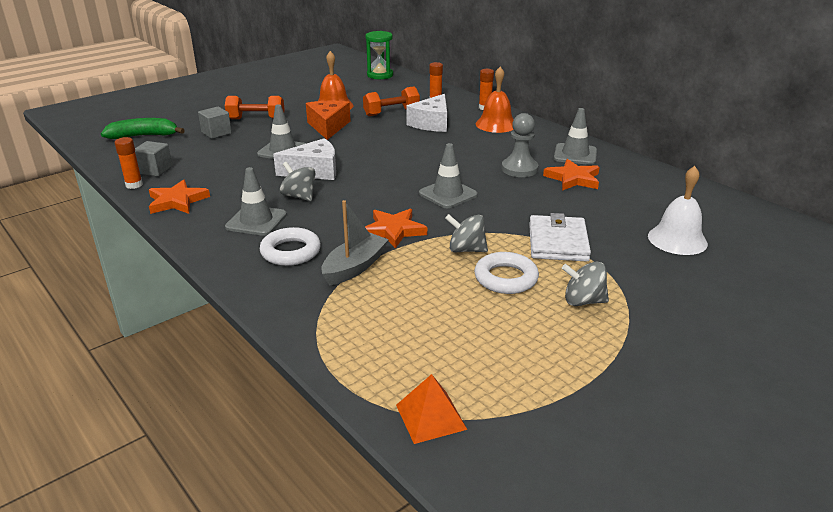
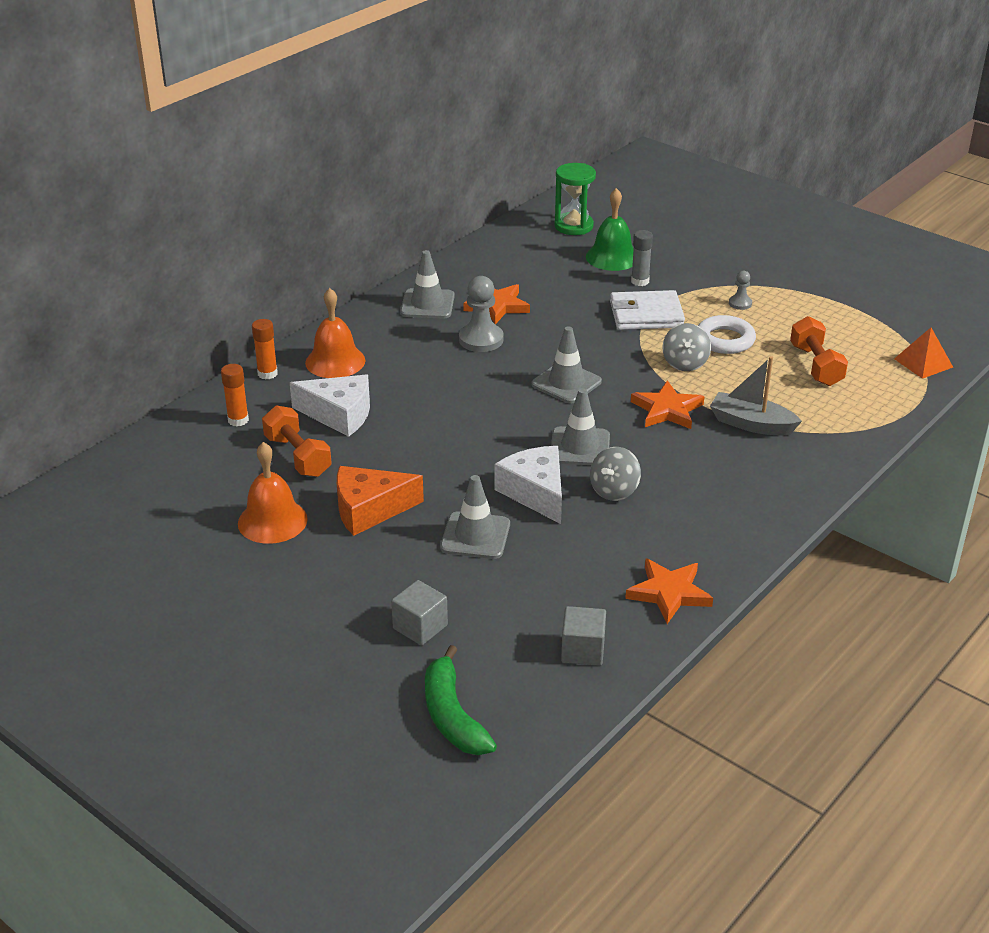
camera: 100 degrees left, 5 degrees up
(134, 185) = (639, 654): orange glue stick -> none
(256, 119) = (347, 597): orange dumbbell -> orange dumbbell (816, 365)
(256, 221) = (690, 510): grey traffic cone -> grey traffic cone (580, 447)
(290, 252) = (743, 470): white ring -> none
(380, 75) = (97, 494): green hourglass -> green hourglass (573, 226)
(583, 301) = (740, 303): grey spinning top -> grey pawn
(626, 248) = (640, 281): none -> grey glue stick
(677, 239) = (612, 257): white bell -> green bell

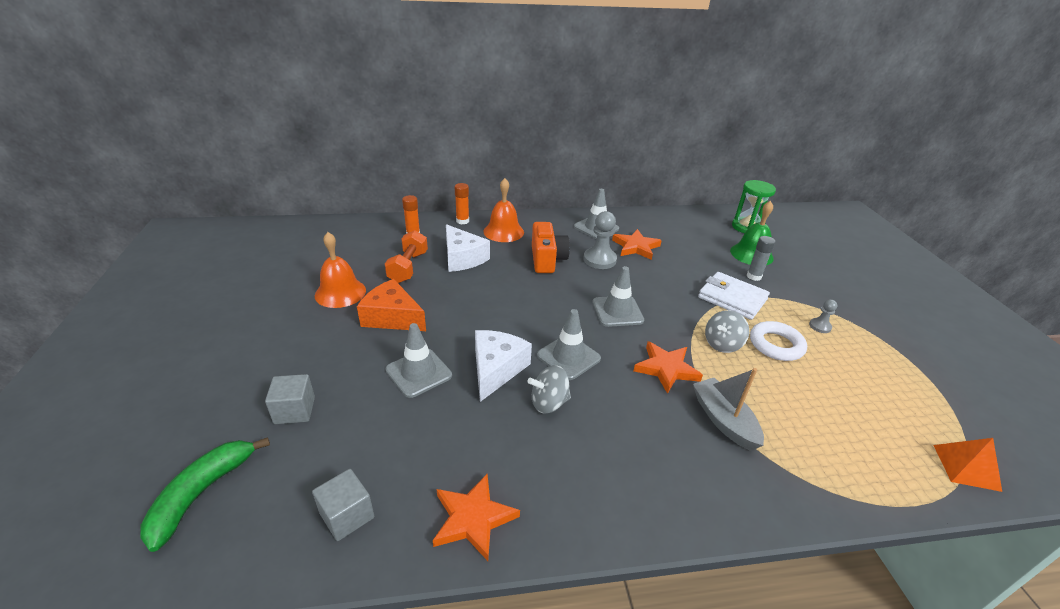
camera: 40 degrees right, 0 degrees up
(429, 368) = (547, 259): none -> orange camera
(816, 365) = (840, 407): orange dumbbell -> none

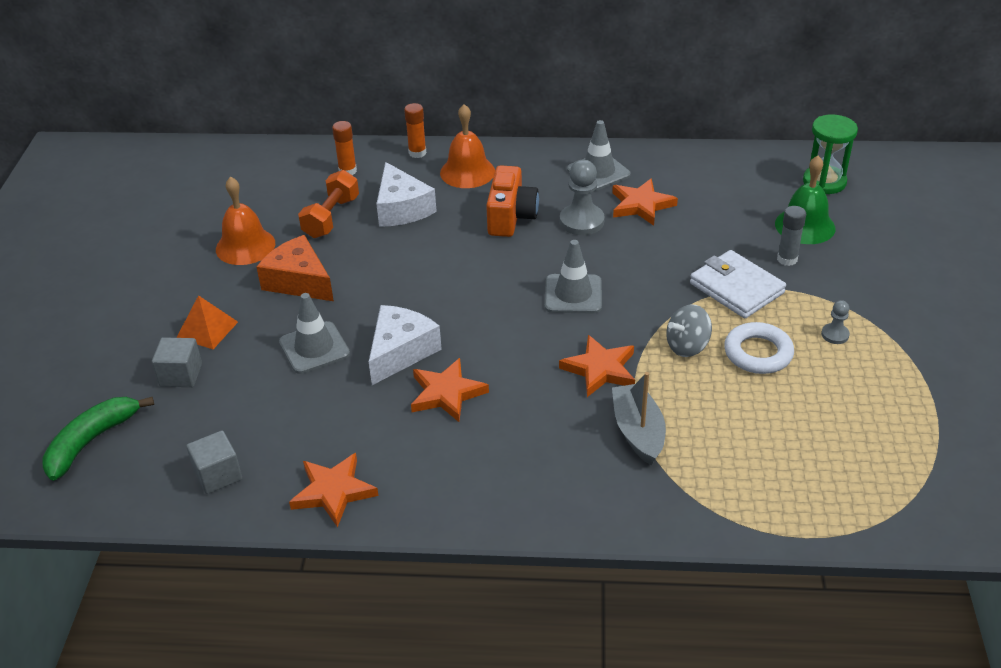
camera: 15 degrees right, 5 degrees up
(549, 403) = (446, 393): grey spinning top -> orange star
(568, 357) = (489, 345): grey traffic cone -> none
(966, 467) = (899, 510): orange pyramid -> orange pyramid (207, 329)

